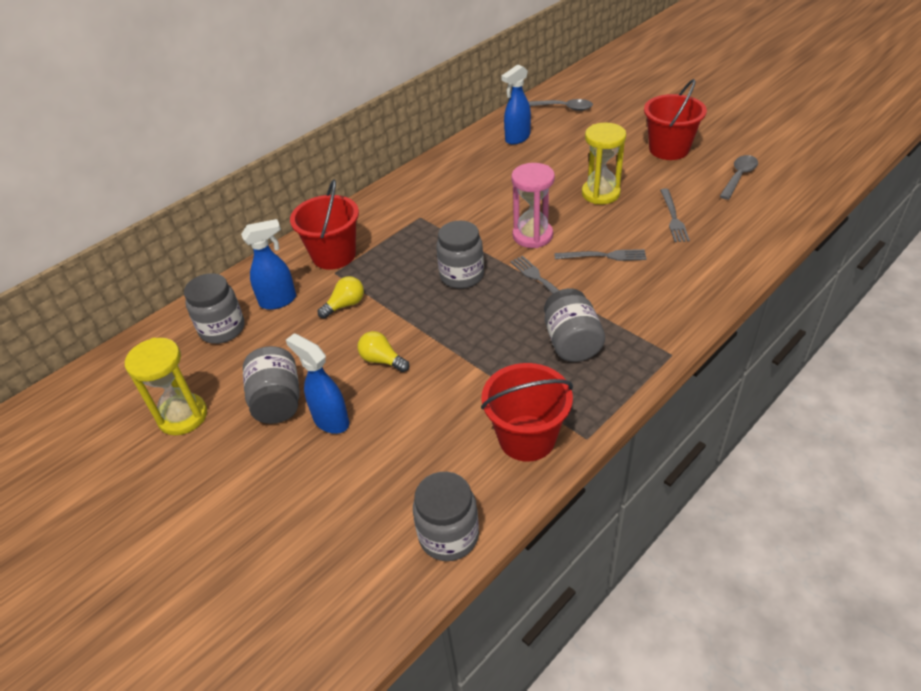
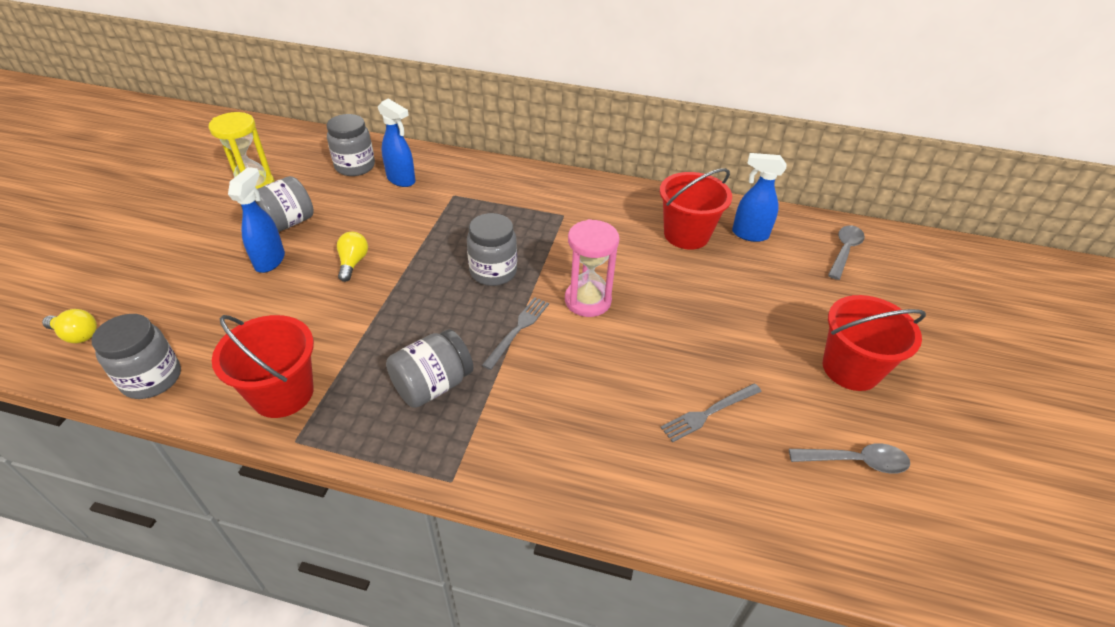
camera: 55 degrees right, 0 degrees up
(334, 255) = (476, 186): red bucket -> red bucket (686, 235)
(345, 305) = (414, 216): yellow light bulb -> yellow light bulb (77, 335)
(564, 108) = (844, 251): grey spoon -> grey spoon turned 135 degrees counterclockwise
(600, 193) = (704, 332): yellow hourglass -> none
(603, 256) = (590, 368): grey fork -> none

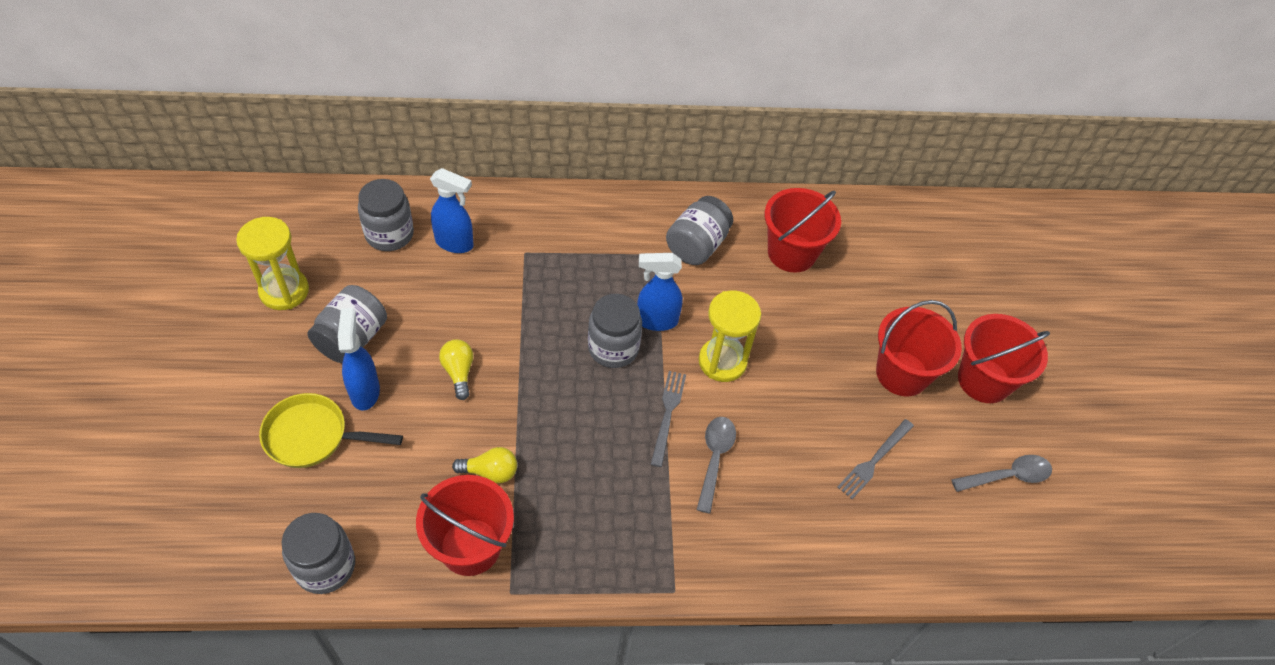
camera: 20 degrees left, 10 degrees up
(77, 335) = (207, 538): yellow light bulb -> yellow light bulb (490, 472)
(209, 282) = (313, 436): none -> yellow pan
(432, 385) = (612, 498): grey jar -> grey jar (697, 245)
(587, 300) = (722, 361): pink hourglass -> yellow hourglass
(749, 234) = (853, 238): blue spray bottle -> blue spray bottle (656, 321)
(763, 345) = (902, 373): none -> red bucket
(844, 251) = (949, 239): grey spoon -> grey spoon (715, 458)

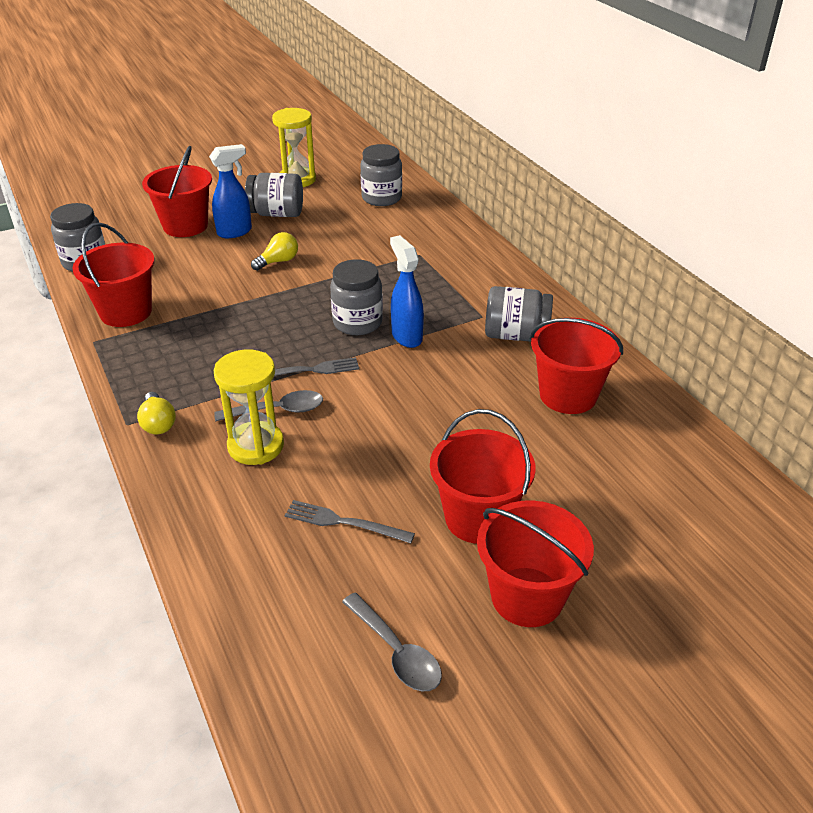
camera: 70 degrees right, 15 degrees down
(313, 436) = (185, 226): yellow pan -> red bucket
(455, 243) = (398, 224): blue spray bottle -> none
(490, 472) = (196, 301): yellow light bulb -> yellow light bulb (158, 423)
(722, 361) = (391, 386): yellow hourglass -> yellow hourglass (256, 446)

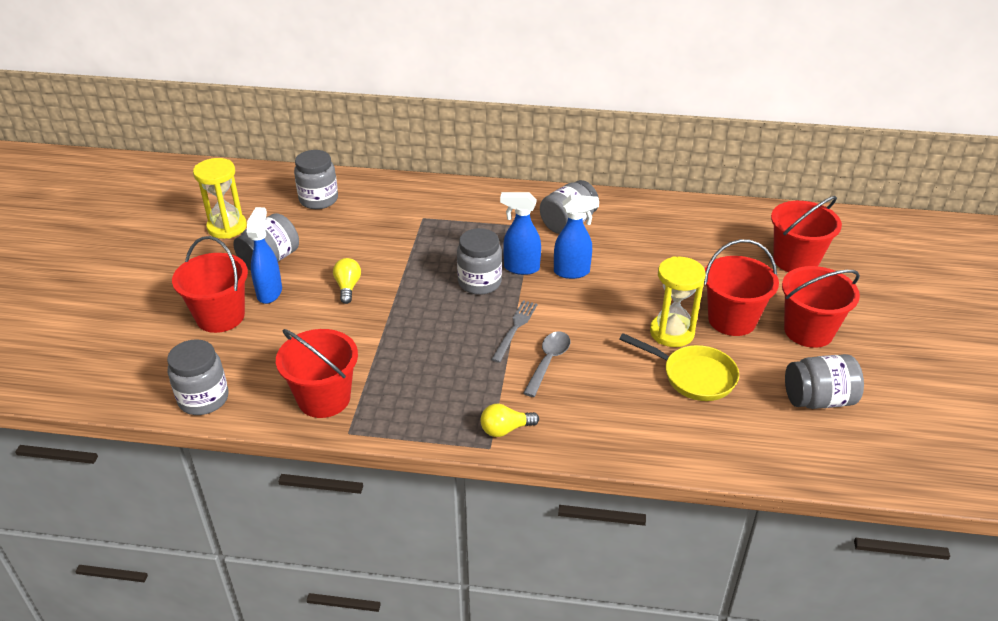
camera: 55 degrees left, 0 degrees up
(158, 423) = (505, 429): yellow light bulb -> yellow light bulb turned 150 degrees clockwise
(256, 446) = (579, 387): yellow hourglass -> yellow hourglass (672, 332)
(345, 522) = (693, 376): grey fork -> yellow pan
(396, 652) = (818, 400): grey spoon -> grey jar
(436, 370) = (572, 272): none -> blue spray bottle
(568, 395) = (649, 233): red bucket -> red bucket (795, 260)

